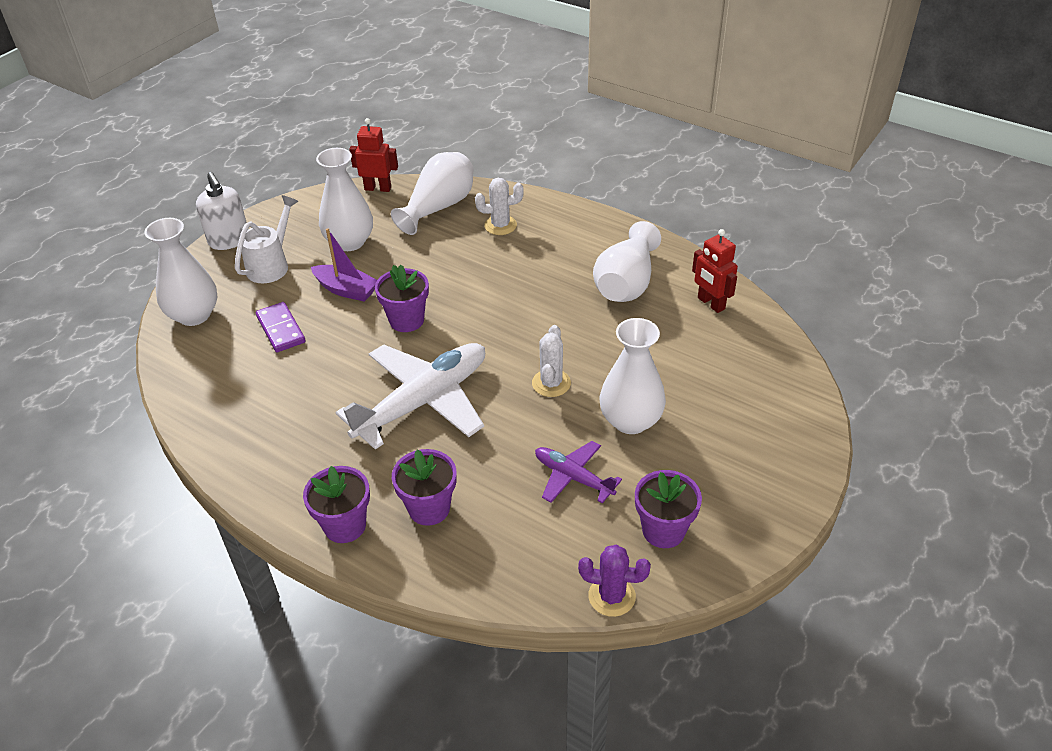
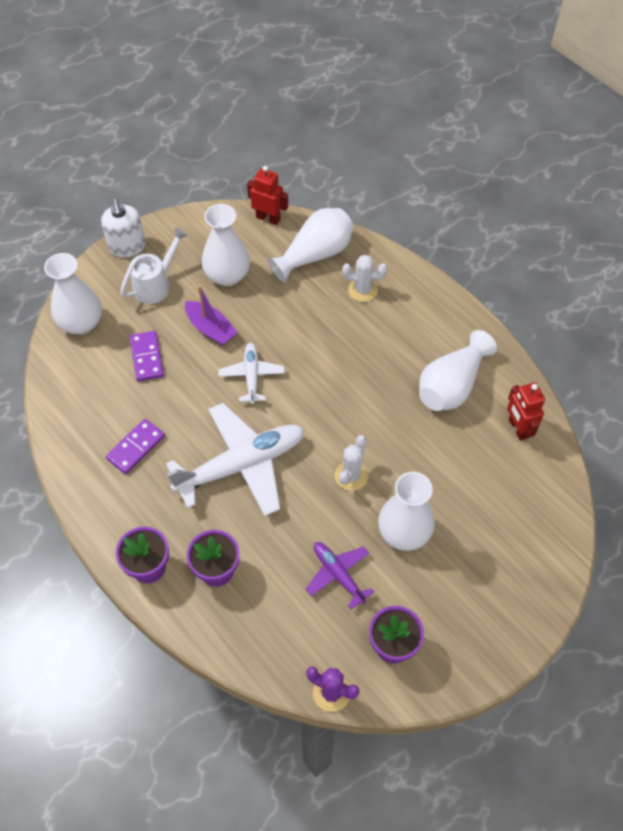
camera: 15 degrees right, 15 degrees up
(293, 413) = (136, 447): none -> purple domino
(406, 320) = (251, 376): purple flower pot -> white plane

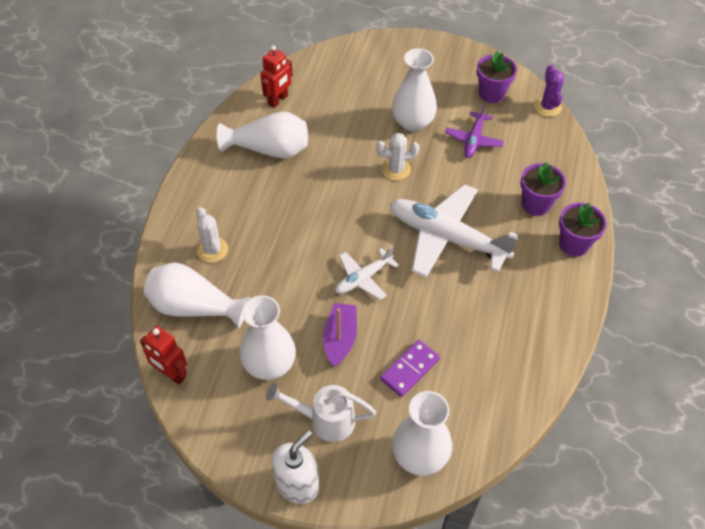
camera: 125 degrees left, 5 degrees down
(136, 447) = (497, 317): purple domino -> none
(268, 218) = (171, 374): red robot -> red robot turned 45 degrees counterclockwise

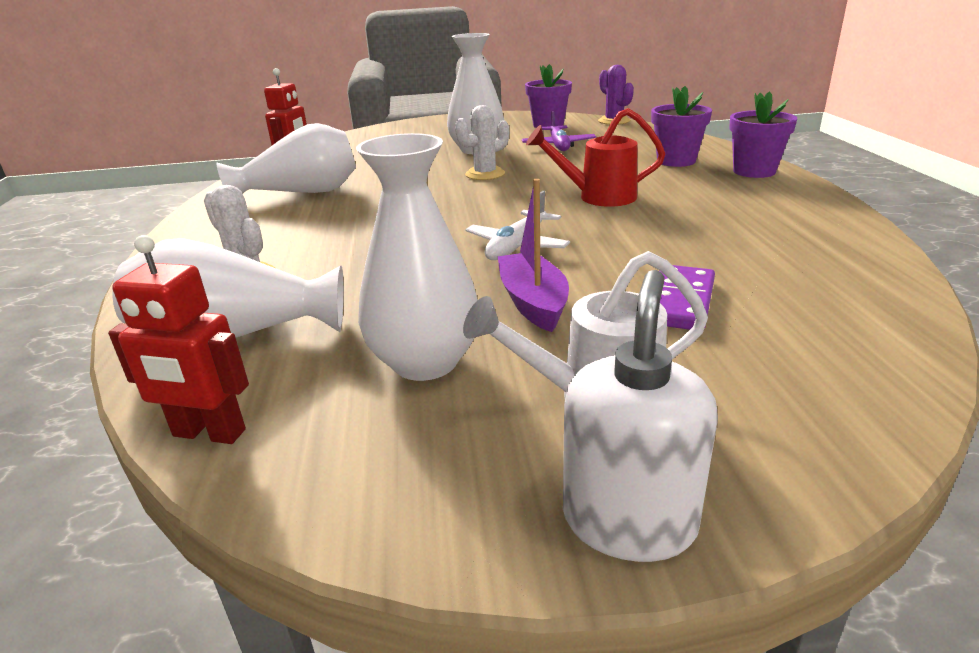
camera: 20 degrees left, 25 degrees down
(419, 455) = (824, 388): white vase -> none
(446, 237) = (598, 197): white plane -> red watering can

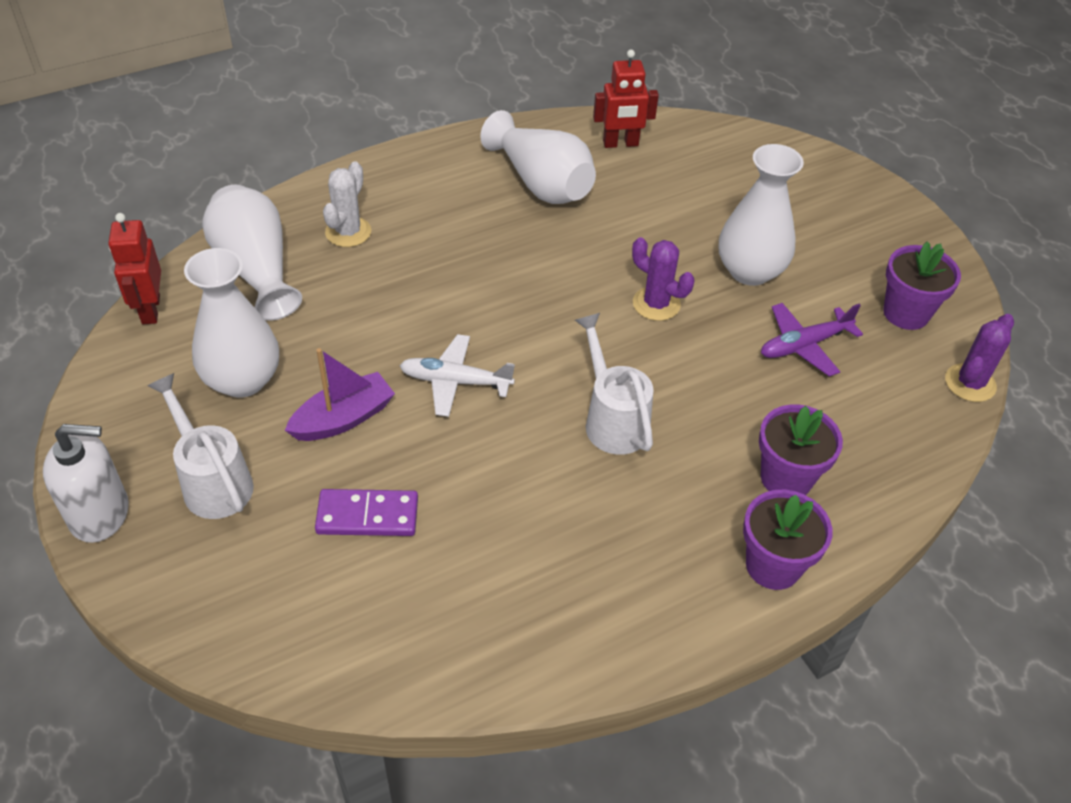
camera: 65 degrees right, 20 degrees up
(485, 174) = (656, 304): white cactus -> purple cactus
(598, 197) = (612, 420): red watering can -> white watering can

